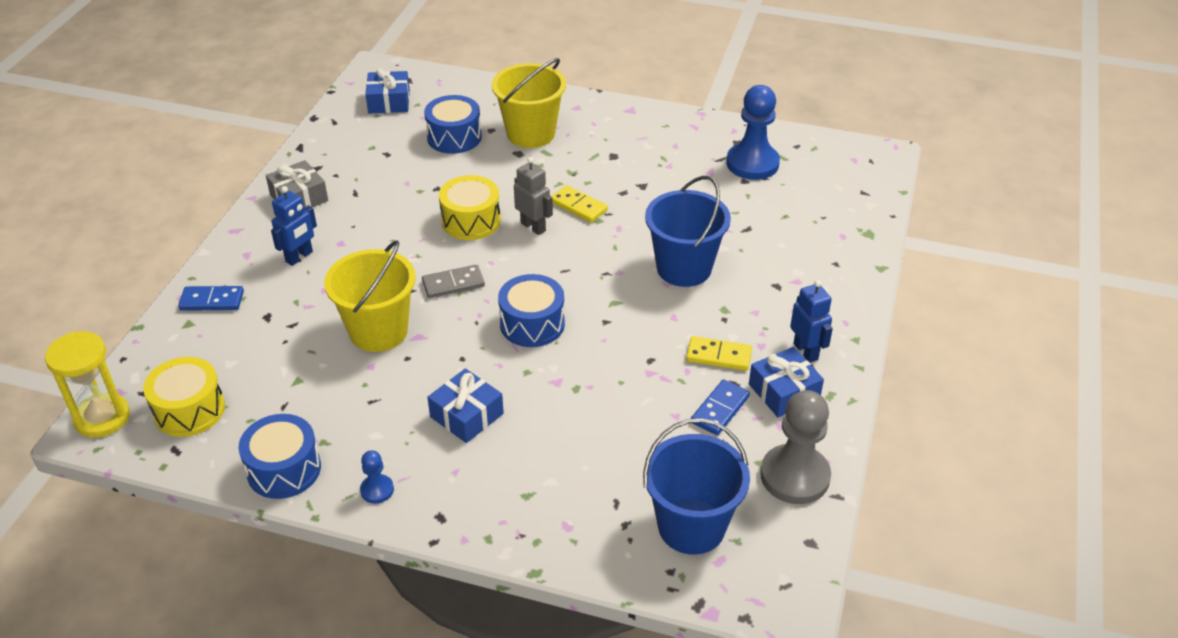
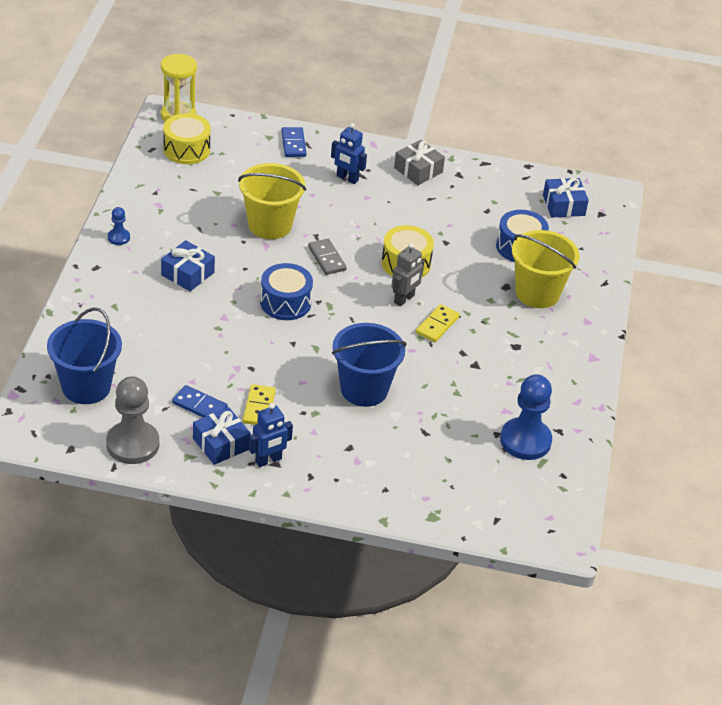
camera: 80 degrees right, 0 degrees up
(284, 469) = (136, 196): blue drum -> none

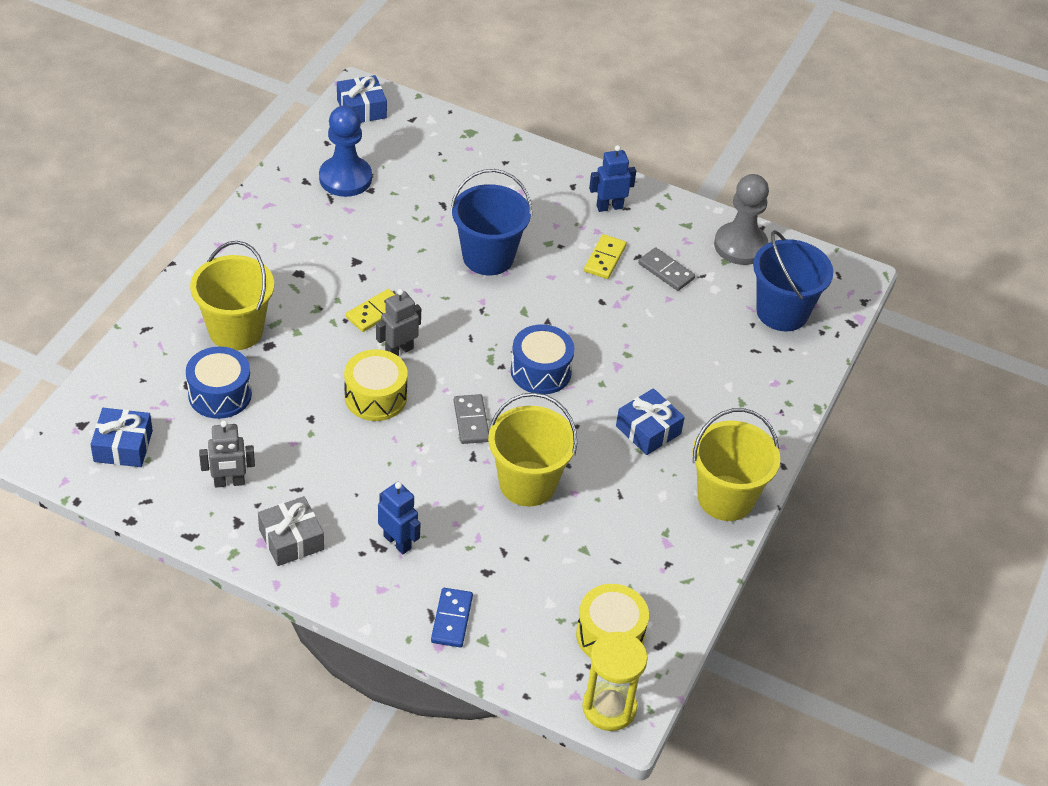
camera: 165 degrees left, 5 degrees up
(118, 237) = (725, 498): blue pawn -> yellow bucket
(200, 405) = (666, 271): blue domino -> grey domino
(221, 444) = (652, 230): blue gift -> blue gift (361, 109)
(478, 195) = (229, 482): none -> grey robot

